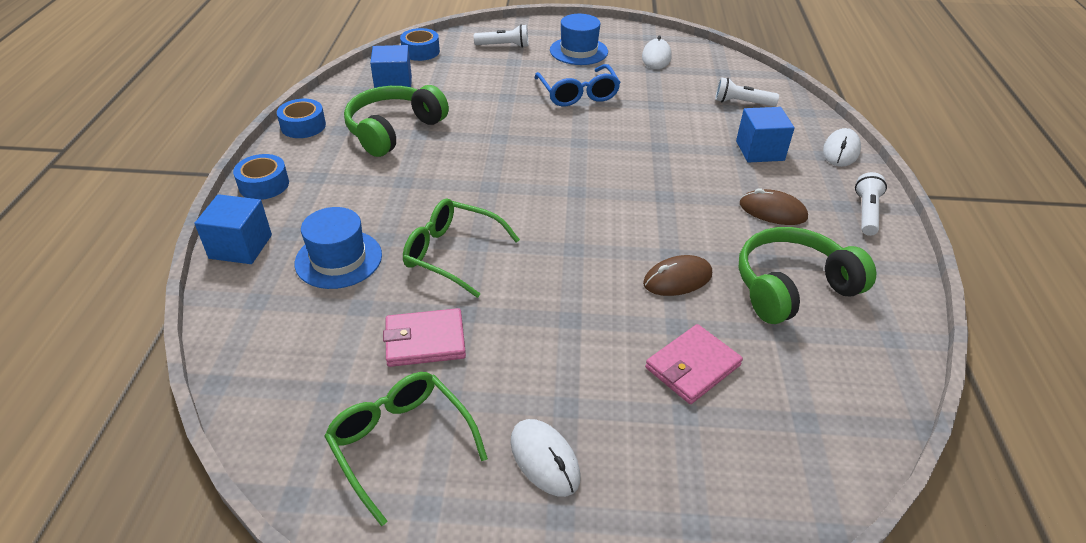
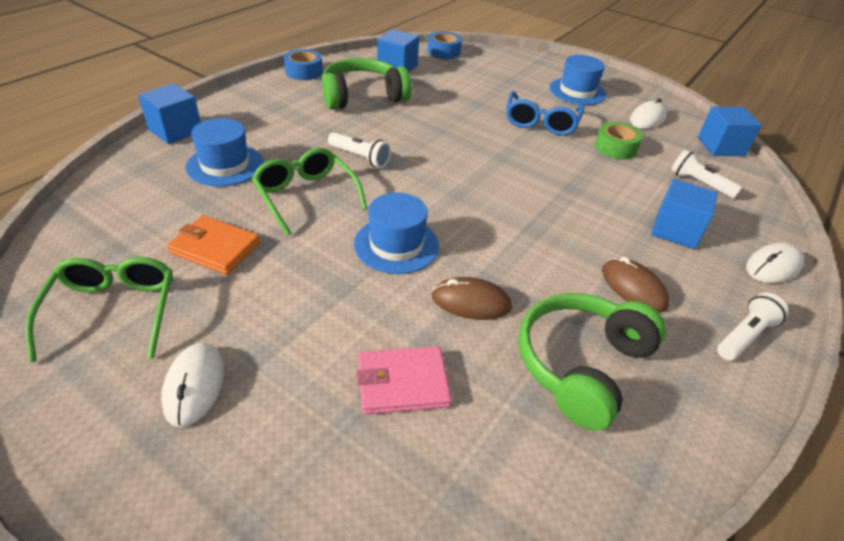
camera: 30 degrees right, 0 degrees up
(264, 184) = (235, 98): blue tape -> none
(425, 340) = (215, 248): pink wallet -> orange wallet
(504, 46) = (515, 68): white flashlight -> white flashlight (360, 157)
(575, 260) = (396, 245): none -> blue hat
(657, 95) = (615, 148): none -> green tape
(729, 63) = (721, 147): none -> blue cube
(792, 287) = (581, 365): green headphones -> green headphones turned 60 degrees counterclockwise

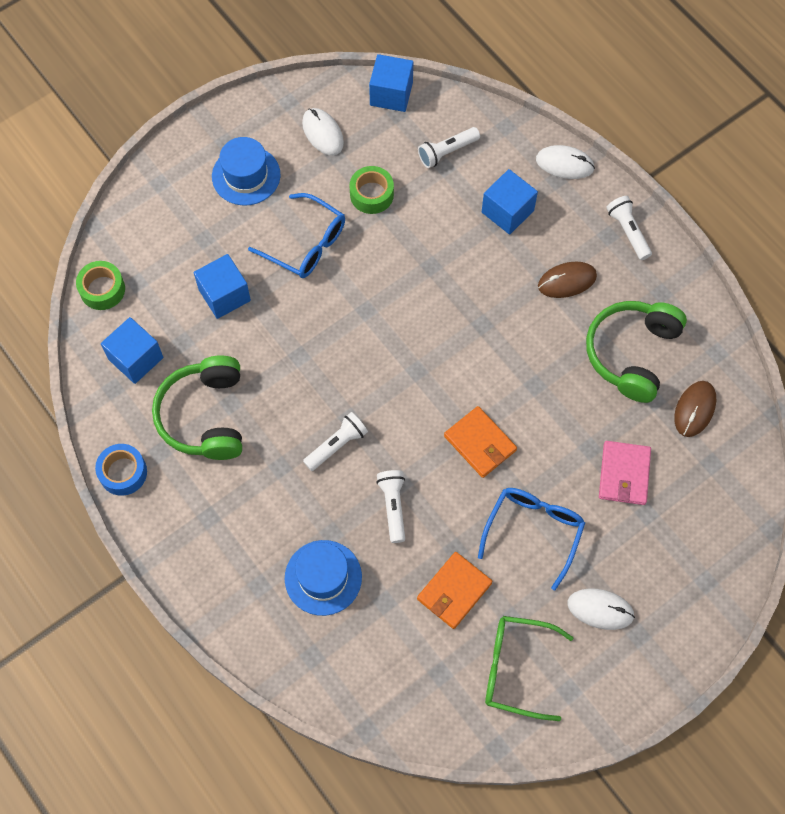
camera: 70 degrees left, 25 degrees up
(175, 130) = (241, 626): blue cube -> blue cube (224, 295)
(299, 302) = (534, 531): none -> blue glasses
(306, 196) = (393, 507): green glasses -> white flashlight
(396, 245) = (480, 443): blue hat -> orange wallet
(443, 52) = (102, 289): blue tape -> green tape
(471, 302) = (558, 405): brown mouse -> brown mouse (694, 409)
(581, 365) = (631, 353): green headphones -> green headphones turned 60 degrees clockwise
(773, 266) = (564, 164): white mouse -> white mouse turned 60 degrees counterclockwise

